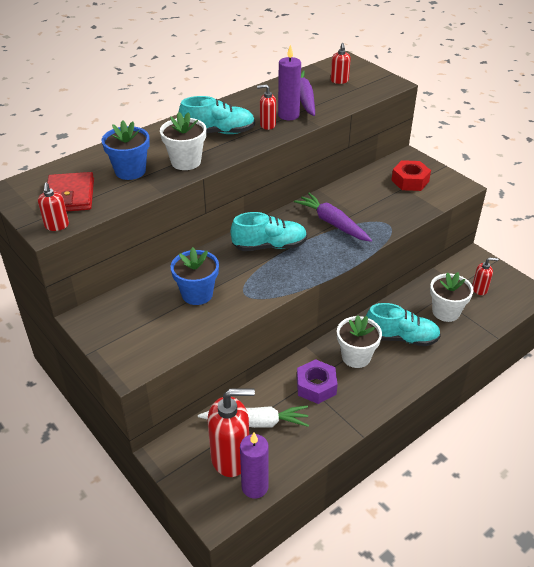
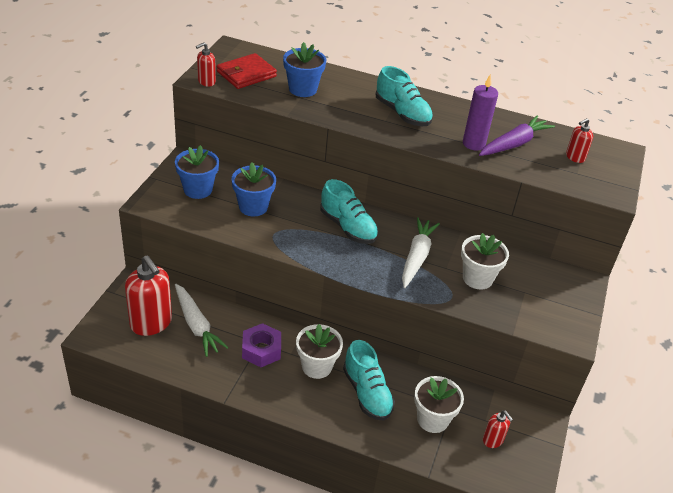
camera: 55 degrees right, 0 degrees up
(140, 323) = (198, 189): none -> blue flower pot
(186, 162) = (341, 111): white flower pot -> white flower pot (477, 278)
(255, 487) = (130, 348): purple candle -> none
(267, 125) = (443, 136): red soap dispenser -> none
(332, 223) = (416, 257): purple carrot -> white carrot
(410, 181) = (541, 293): red nut -> none

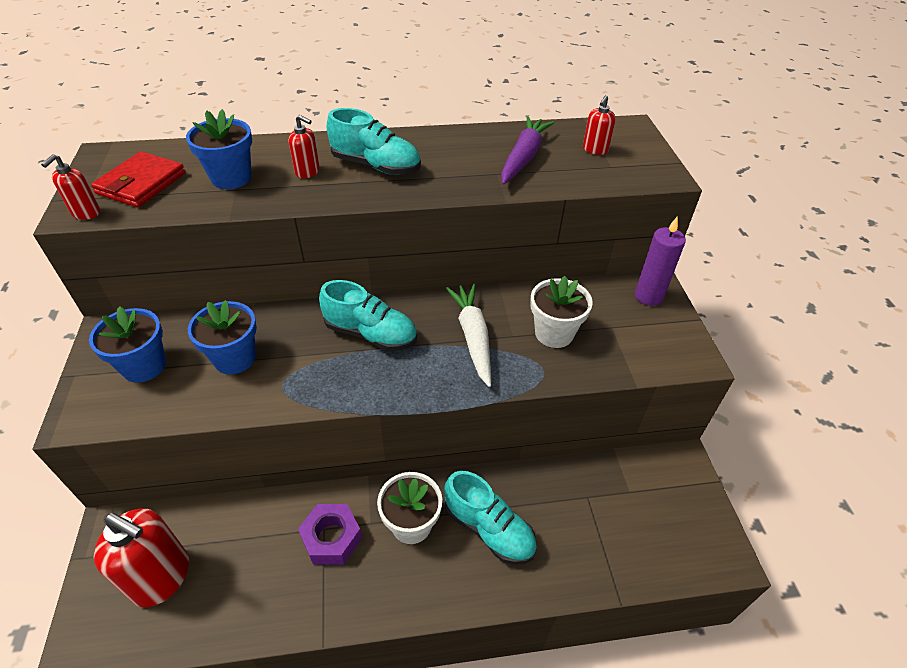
camera: 25 degrees left, 5 degrees up
(196, 325) = (228, 546): white carrot -> none
(432, 419) = (578, 523): white flower pot -> none
(473, 144) = (481, 173): purple candle -> purple candle (648, 296)
(493, 440) = (653, 513): red soap dispenser -> red soap dispenser (307, 172)

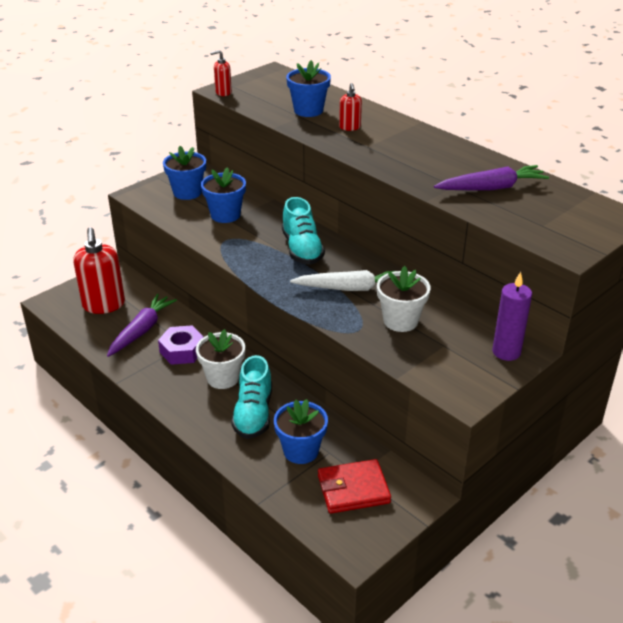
camera: 55 degrees right, 10 degrees down
(141, 183) = (266, 92): red wallet -> red wallet (353, 489)
(255, 561) = (141, 330): none -> purple carrot
(376, 166) = (391, 144): turquoise shoe -> none
(473, 337) = (350, 288): white carrot -> white carrot turned 45 degrees clockwise
(570, 519) = (301, 451): none -> blue flower pot
(595, 150) = (554, 211): red soap dispenser -> none

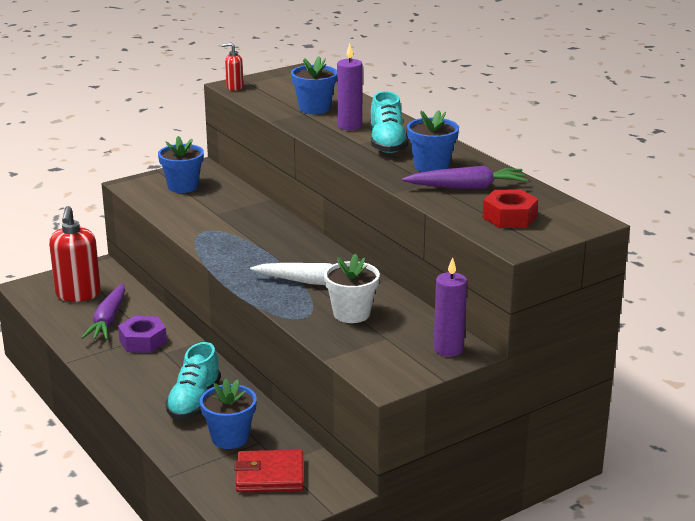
camera: 10 degrees right, 10 degrees down
(141, 330) = (108, 320): purple carrot -> purple carrot turned 150 degrees clockwise
(223, 378) = (175, 368): white flower pot -> none
(225, 215) = (213, 209): blue flower pot -> blue flower pot (431, 166)
(302, 249) = (279, 245): turquoise shoe -> turquoise shoe (387, 144)
(350, 127) = (349, 126): red soap dispenser -> purple candle
(548, 219) = (509, 217): none -> red nut

